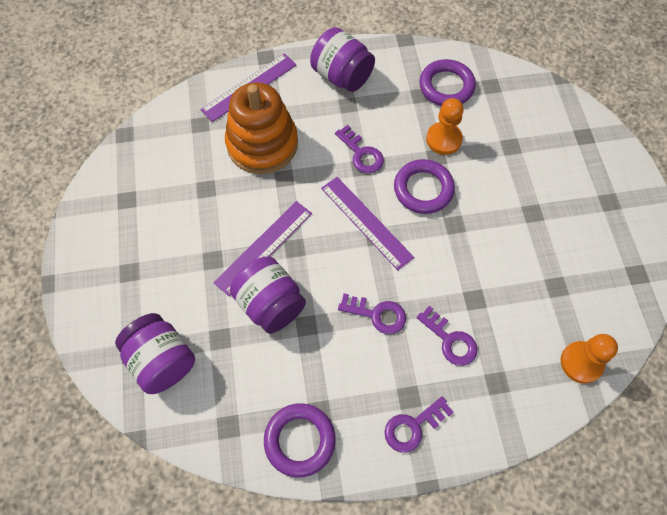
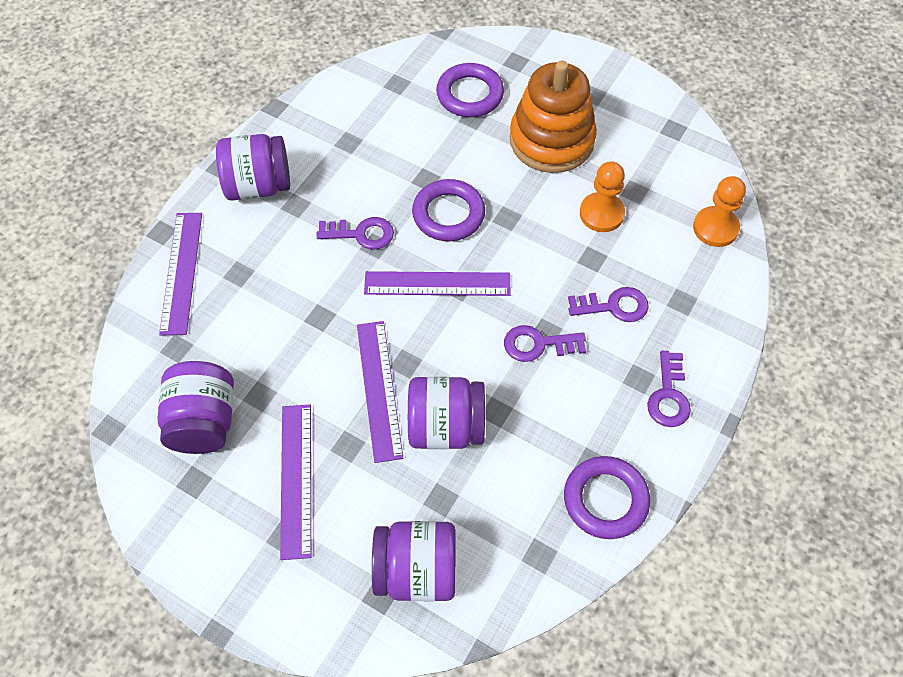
camera: 50 degrees left, 5 degrees down
(166, 174) = (203, 421): none -> purple jar
(169, 249) = (296, 479): none -> purple ruler
(262, 144) = (262, 308): orange stacking toy -> orange stacking toy (551, 140)
(377, 314) = (538, 344): purple key -> purple key turned 150 degrees counterclockwise
(443, 139) = (414, 160): orange pawn -> orange pawn (601, 213)
(446, 86) = (361, 116): purple ring -> purple ring (470, 94)

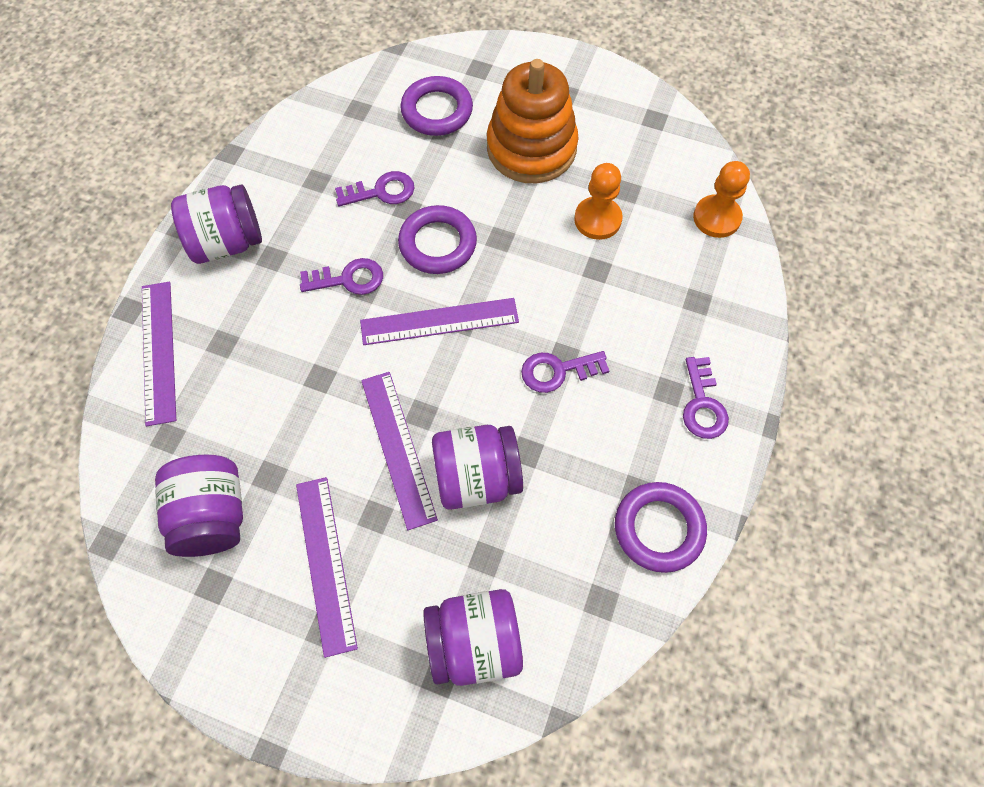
camera: 10 degrees left, 5 degrees up
(613, 306) = (628, 317): purple key -> purple key (381, 191)

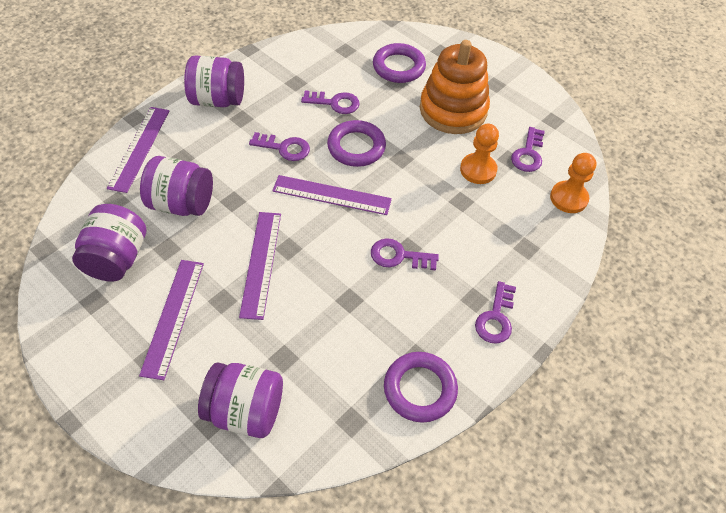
camera: 20 degrees right, 10 degrees down
(477, 477) = (305, 303): purple jar -> purple jar (182, 204)
(646, 176) = (528, 154): none -> purple key

